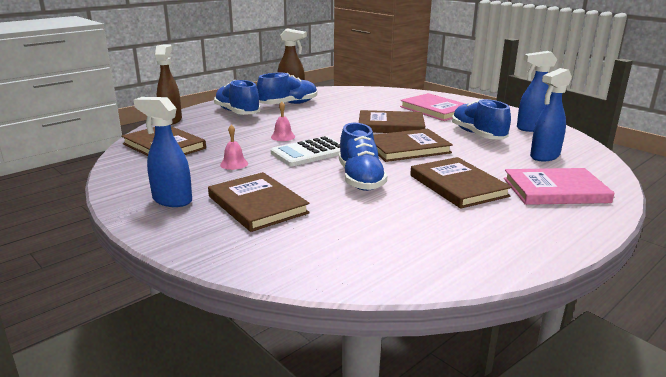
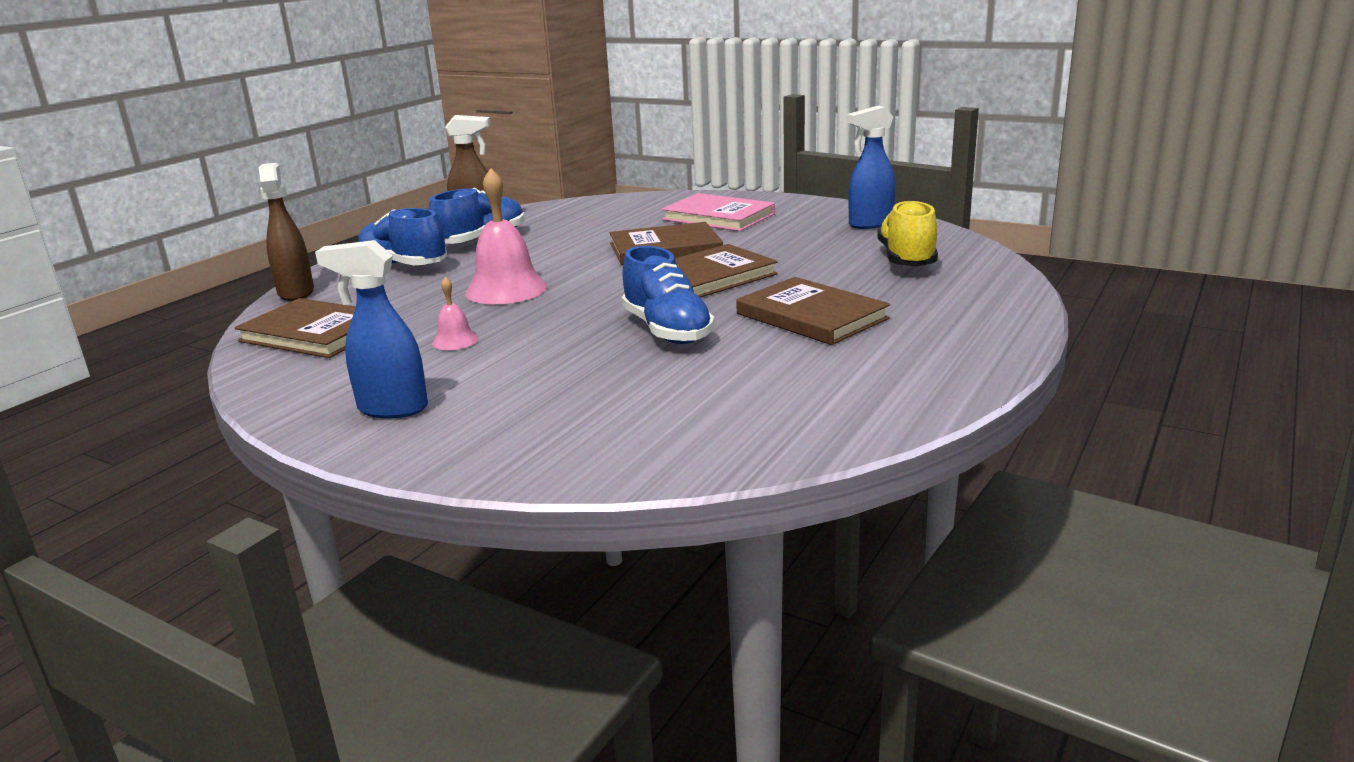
camera: 15 degrees left, 0 degrees up
(257, 205) = (534, 391): brown book -> none
(283, 137) = (506, 289): pink bell -> pink bell, size x2.04
(309, 152) = (565, 306): white calculator -> none
(478, 135) = (800, 244): blue shoe -> none
(544, 156) = (906, 259): blue spray bottle -> yellow shoe
(555, 190) = (943, 301): pink book -> none

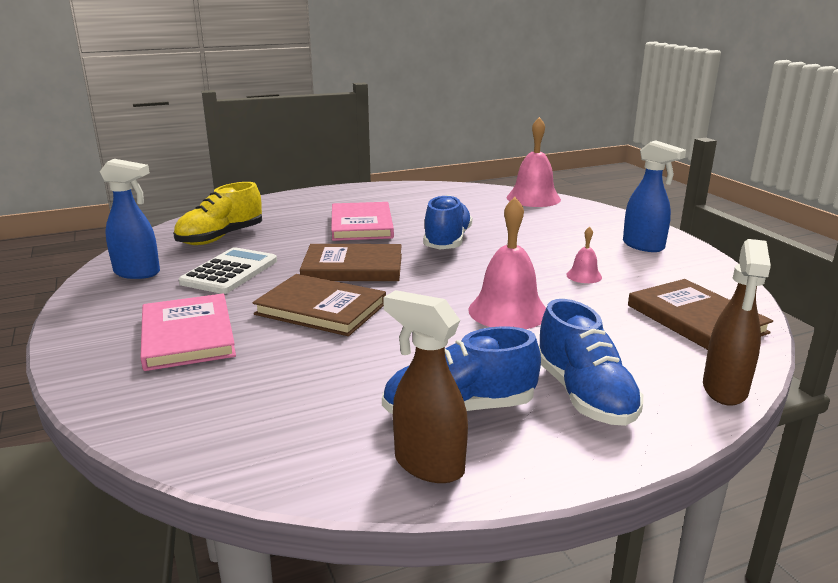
camera: 145 degrees left, 0 degrees up
(660, 459) = (533, 198): none -> pink bell
(804, 244) = (230, 272): none -> white calculator
(811, 316) = (361, 225): brown book -> pink book

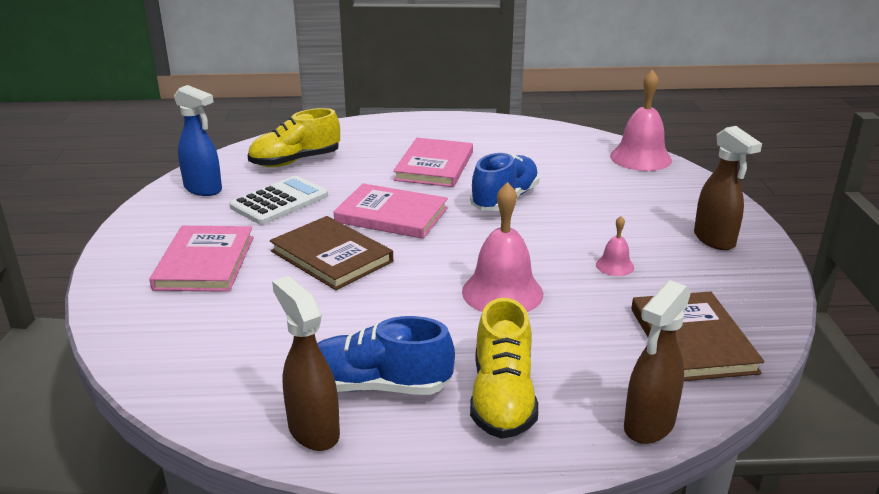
camera: 20 degrees right, 5 degrees up
(353, 267) = (391, 215): brown book -> pink book
(584, 395) = (502, 398): blue shoe -> yellow shoe
(644, 246) = (714, 240): blue spray bottle -> brown spray bottle

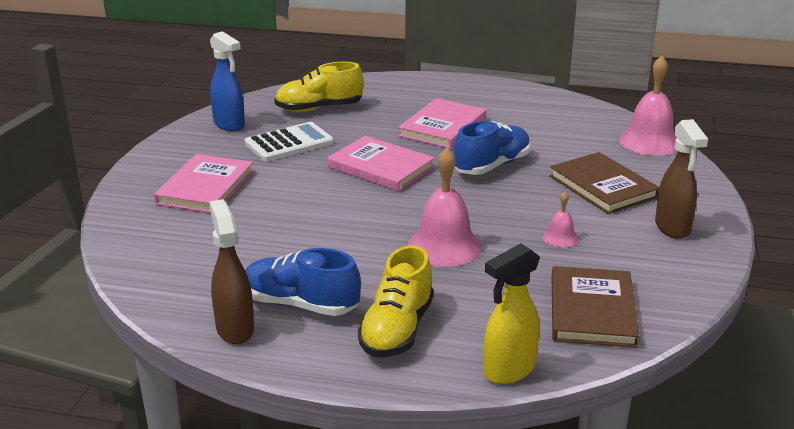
camera: 15 degrees right, 0 degrees up
(331, 256) = (312, 196): brown book -> brown book (603, 186)
(648, 426) = (508, 370): brown spray bottle -> yellow spray bottle

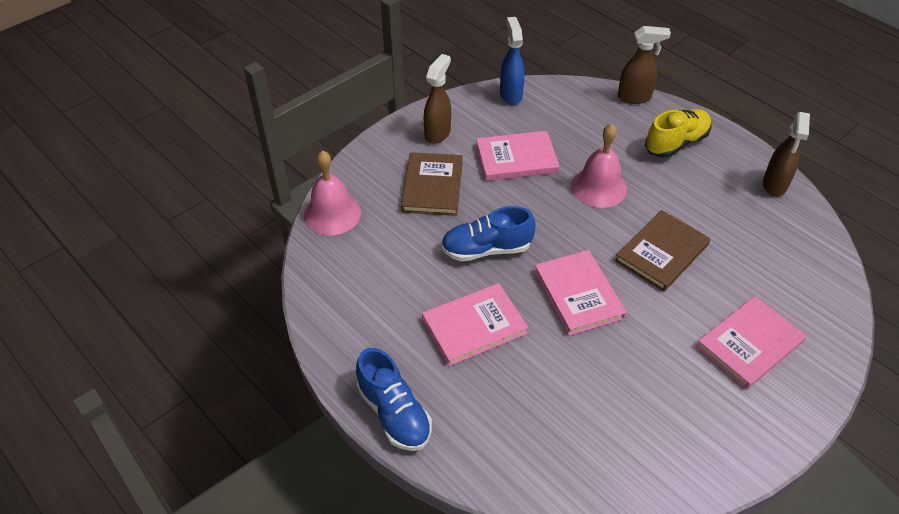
camera: 145 degrees left, 20 degrees up
(229, 125) = (686, 452): blue spray bottle -> blue spray bottle (510, 95)
(289, 143) = (639, 378): white calculator -> none
(300, 304) = (724, 185): blue shoe -> blue shoe (394, 413)
(319, 108) = (569, 434): yellow shoe -> none
(508, 370) = (634, 97): yellow spray bottle -> brown spray bottle
(560, 238) = (516, 159): pink bell -> pink book
(592, 310) = (556, 107): brown book -> brown book (661, 253)

